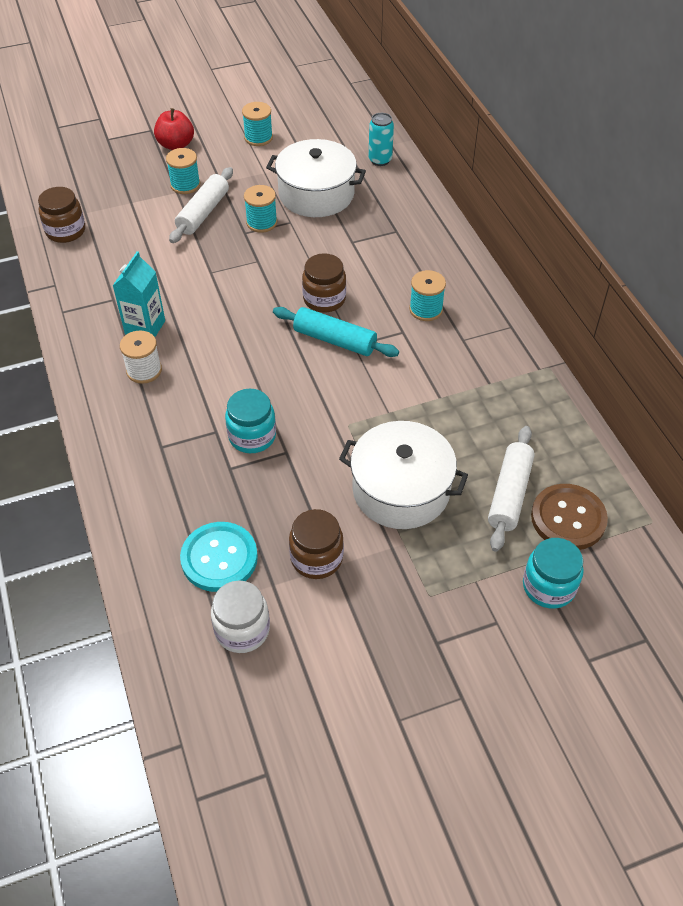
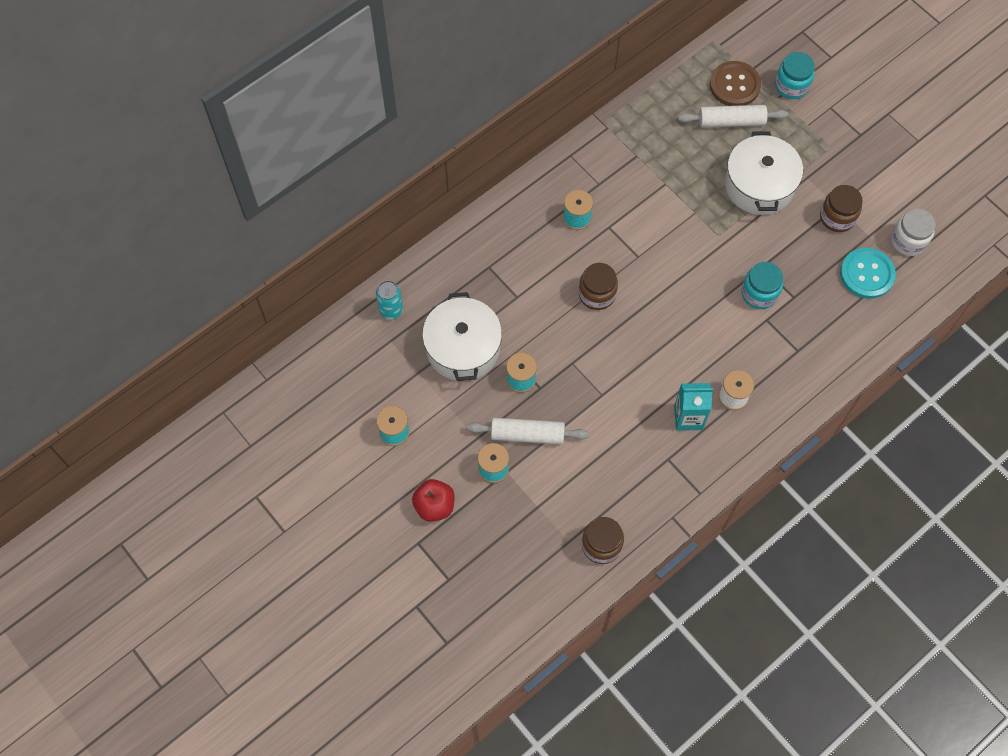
camera: 110 degrees left, 15 degrees up
(335, 340) = (639, 271): turquoise rolling pin -> none

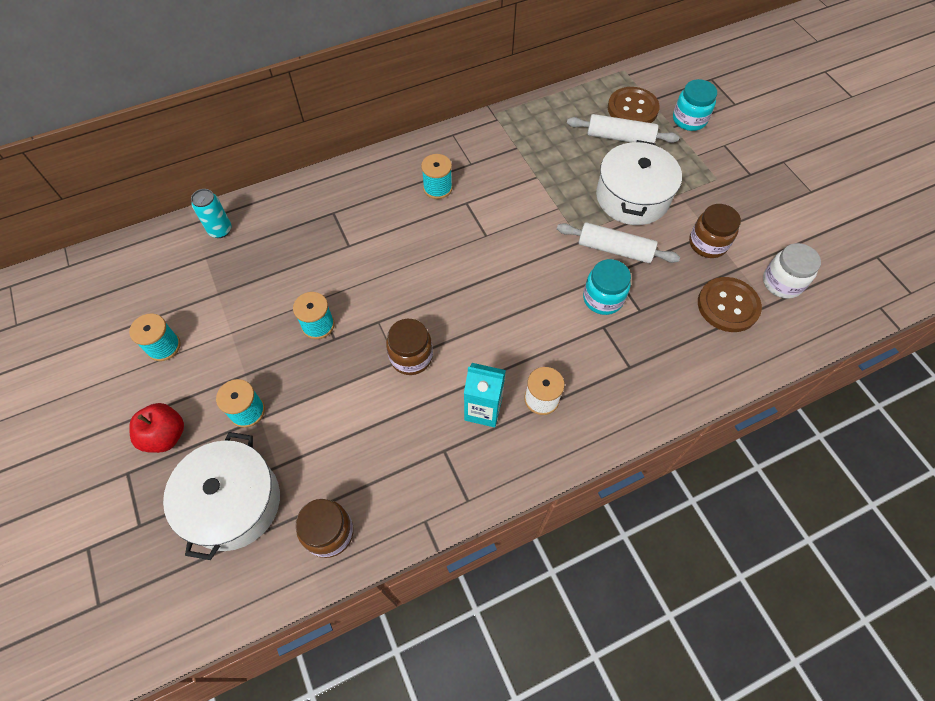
camera: 15 degrees right, 5 degrees down
(463, 348) = (273, 281): white pot -> white pot (233, 502)
(527, 435) = (299, 384): white rolling pin -> white rolling pin (615, 249)
(597, 294) = (430, 261): brown jar -> brown jar (411, 357)
(867, 274) = (728, 306): turquoise button -> brown button

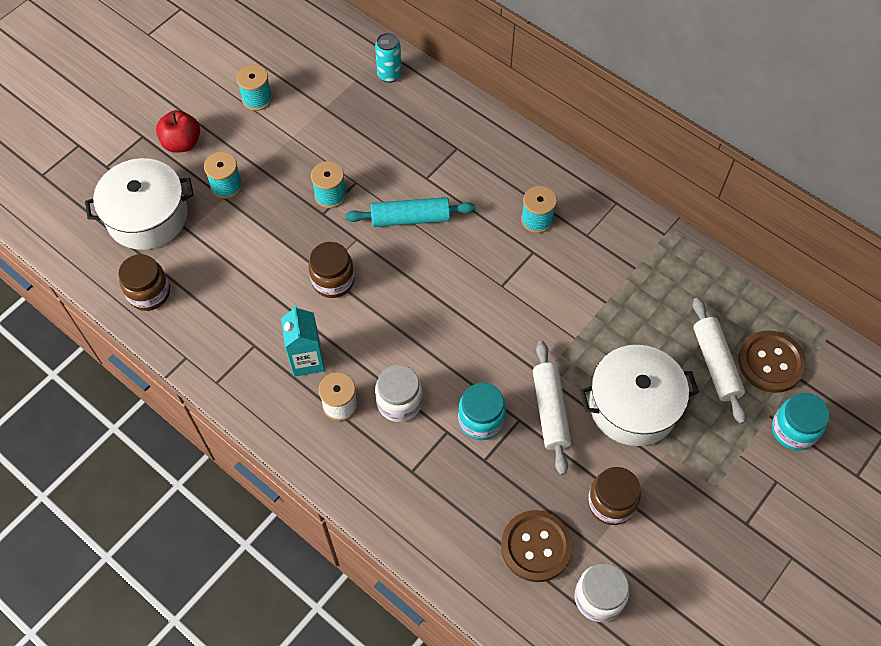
camera: 65 degrees right, 0 degrees up
(382, 273) = (410, 218): none -> turquoise rolling pin
(560, 351) = (399, 402): none -> white jar

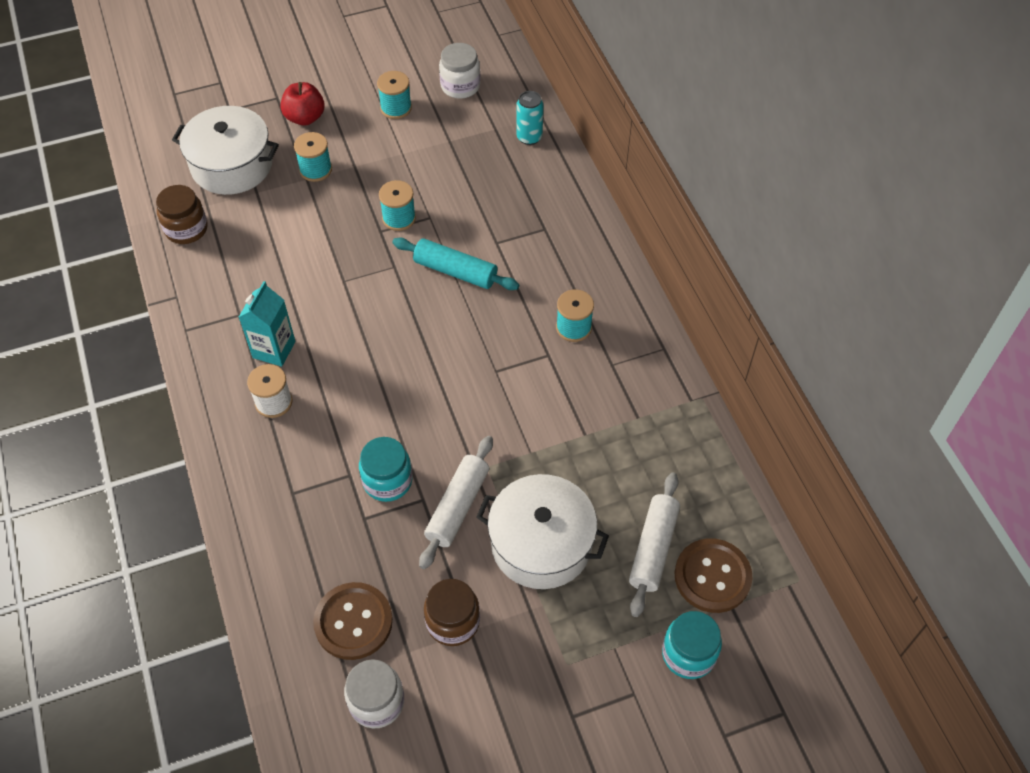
camera: 30 degrees right, 5 degrees down
(333, 280) = (347, 293): brown jar -> none
(399, 402) = (326, 427): white jar -> white jar (460, 86)

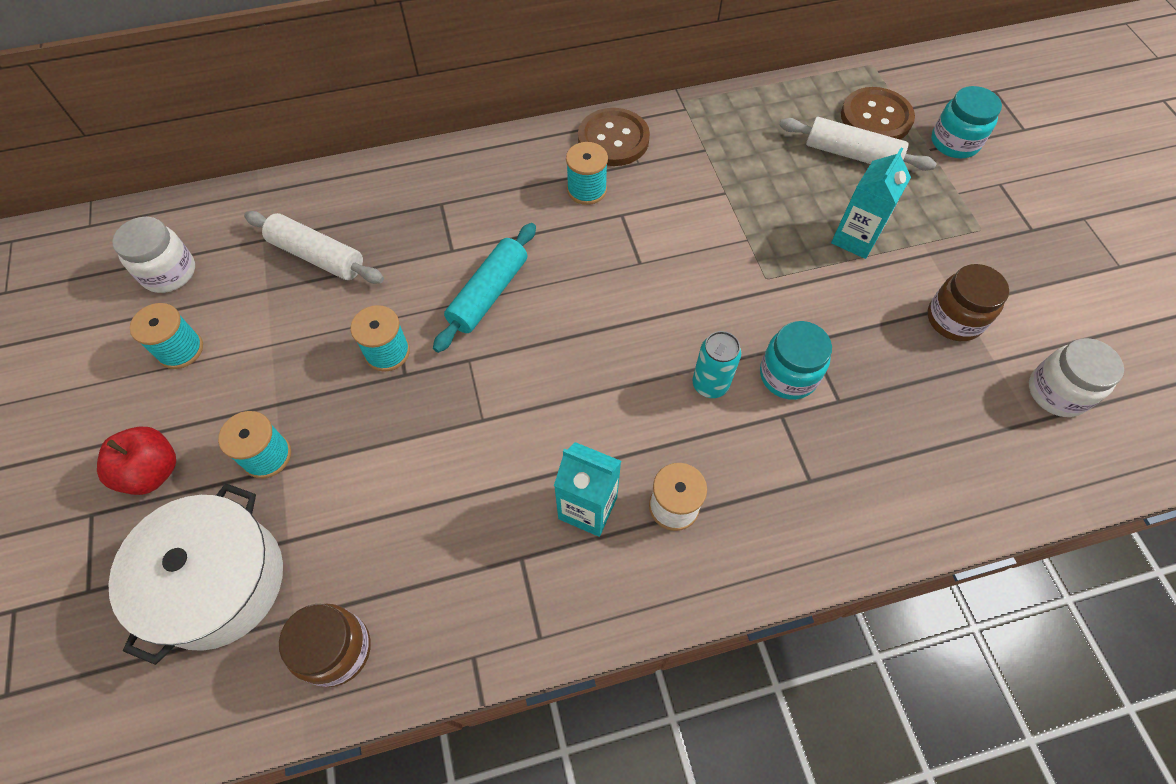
camera: 85 degrees left, 5 degrees up
(353, 622) = (970, 413): brown button -> brown button (613, 139)
(457, 506) = (817, 308): white rolling pin -> white rolling pin (317, 256)
(529, 137) = (290, 206): turquoise can -> turquoise can (710, 384)
(541, 543) = (855, 238): white pot -> turquoise carton

